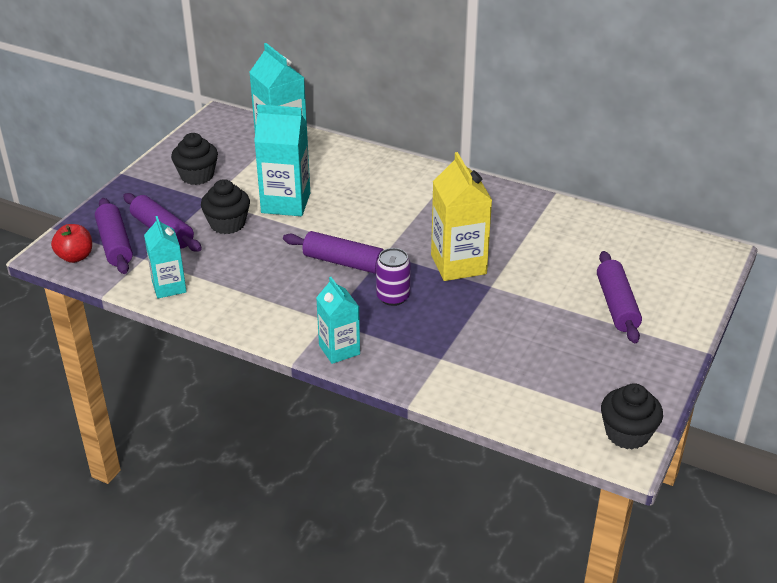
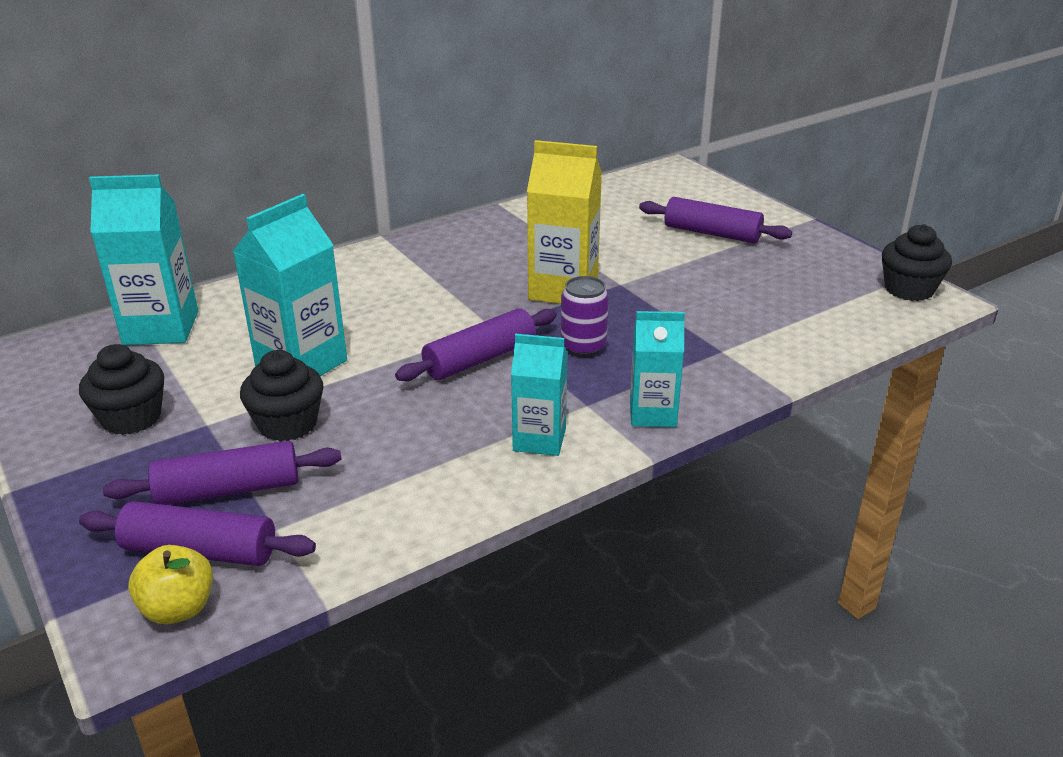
camera: 60 degrees left, 5 degrees down
(75, 257) = (178, 608): red apple -> yellow apple
(169, 287) = (377, 522): turquoise carton -> turquoise carton (539, 439)

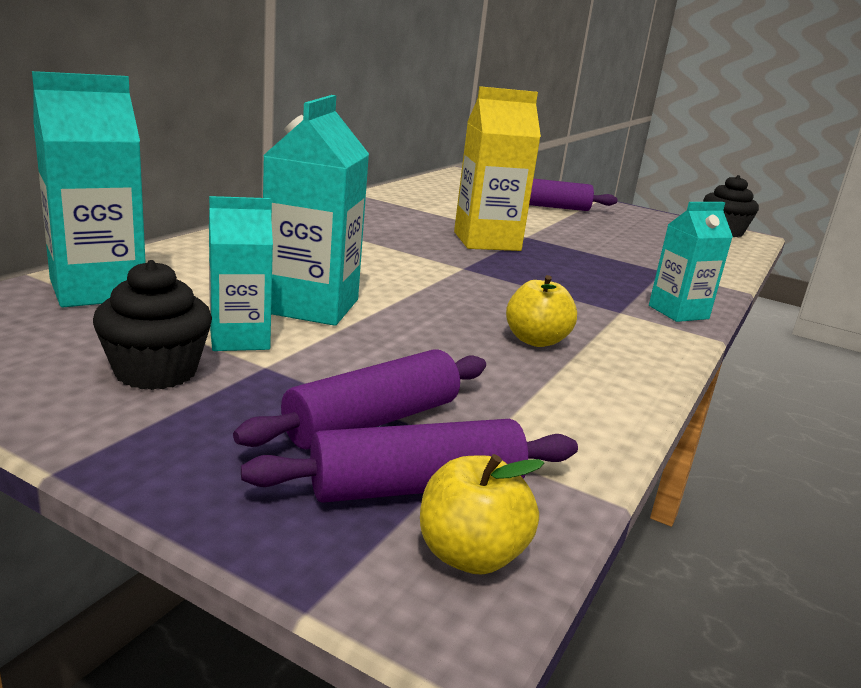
camera: 30 degrees left, 10 degrees down
(288, 424) = (363, 355): black cupcake -> none
(453, 429) = (536, 340): none -> yellow apple
(480, 359) = (484, 289): purple rolling pin -> none
(539, 439) = (620, 339): turquoise carton -> turquoise carton (239, 339)
(583, 347) = (558, 275): purple can -> none

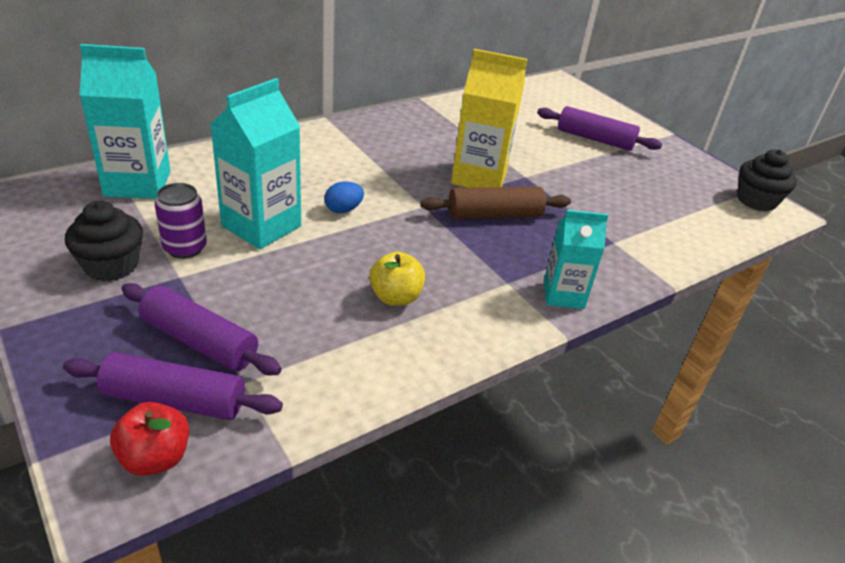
camera: 25 degrees right, 15 degrees up
(239, 339) = (185, 248): turquoise carton -> purple can
(372, 421) = (200, 341): purple rolling pin -> purple rolling pin turned 45 degrees clockwise
(386, 281) = (343, 210): none -> blue egg
(470, 555) = (155, 458): yellow apple -> red apple
(538, 265) = (494, 215): none -> brown rolling pin

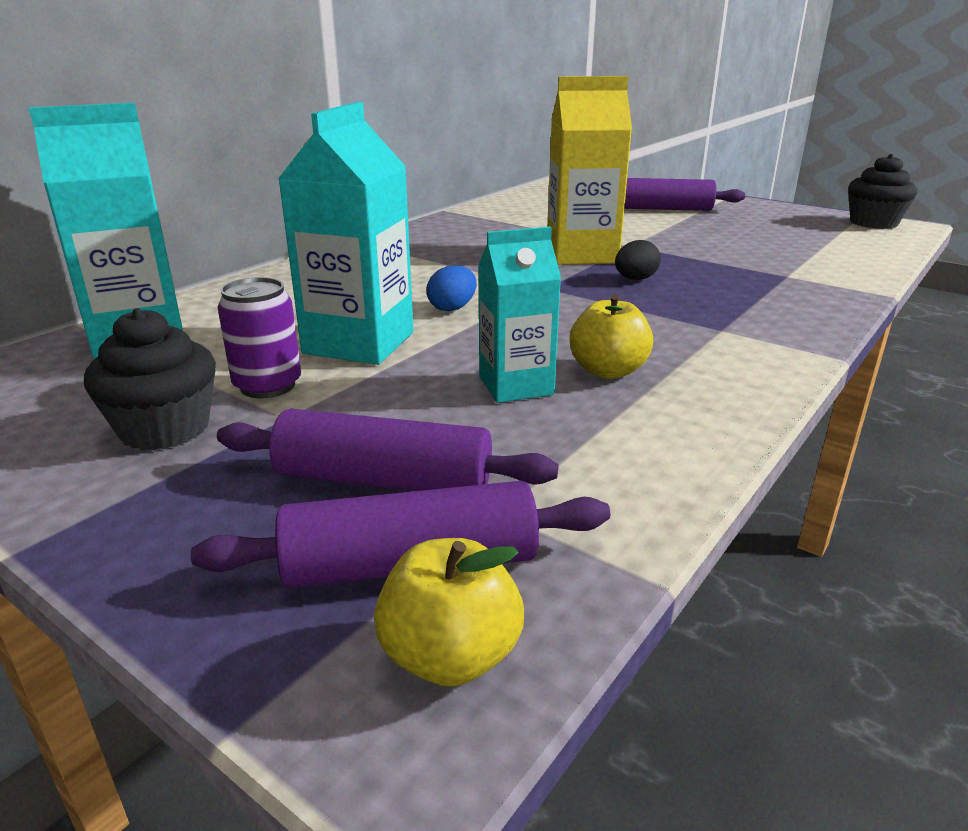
camera: 15 degrees left, 10 degrees down
(155, 458) = (450, 656): red apple -> yellow apple
(494, 215) = (635, 279): brown rolling pin -> black egg
(563, 295) = (794, 326): turquoise carton -> turquoise carton (516, 386)

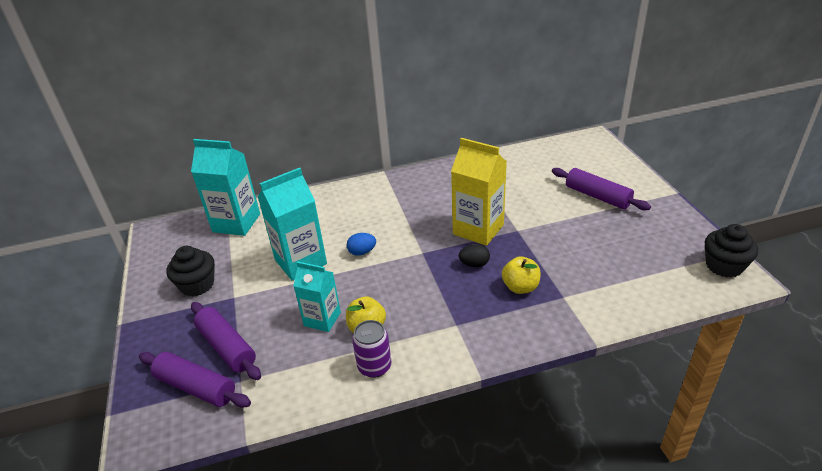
camera: 40 degrees right, 10 degrees up
(267, 386) = (245, 275): purple can -> purple can (374, 366)
(450, 656) = (170, 425): yellow apple -> yellow apple (520, 287)

